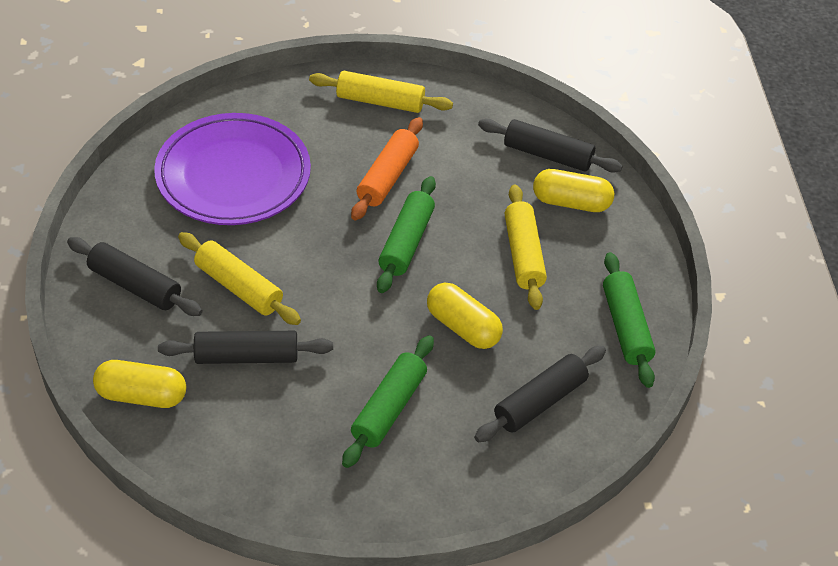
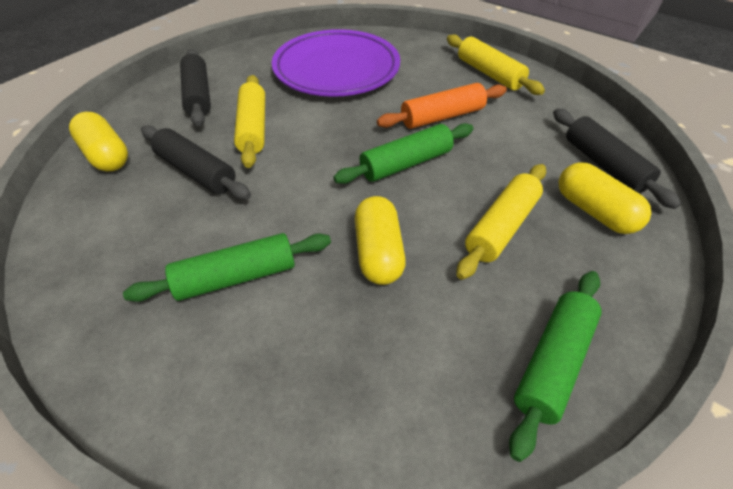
camera: 45 degrees right, 0 degrees up
(540, 402) = (374, 375): black rolling pin -> none

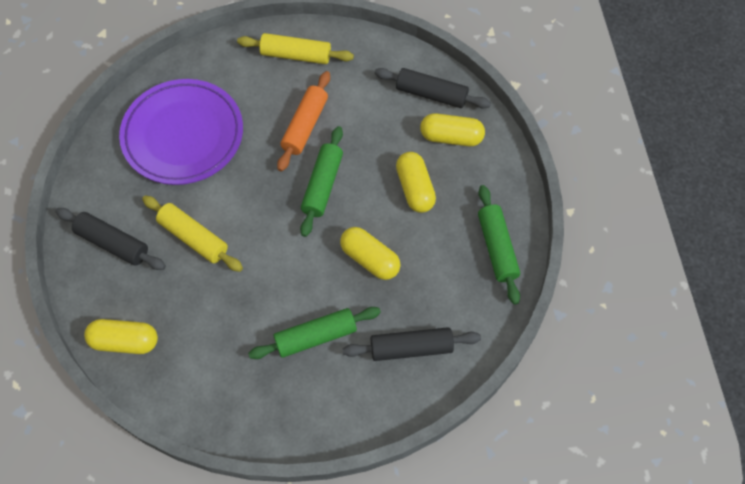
camera: 45 degrees left, 15 degrees up
(196, 172) = (203, 300): black rolling pin -> black rolling pin (411, 348)
(236, 277) = (316, 336): green rolling pin -> green rolling pin turned 45 degrees clockwise
(501, 227) = (415, 188): yellow rolling pin -> yellow capsule

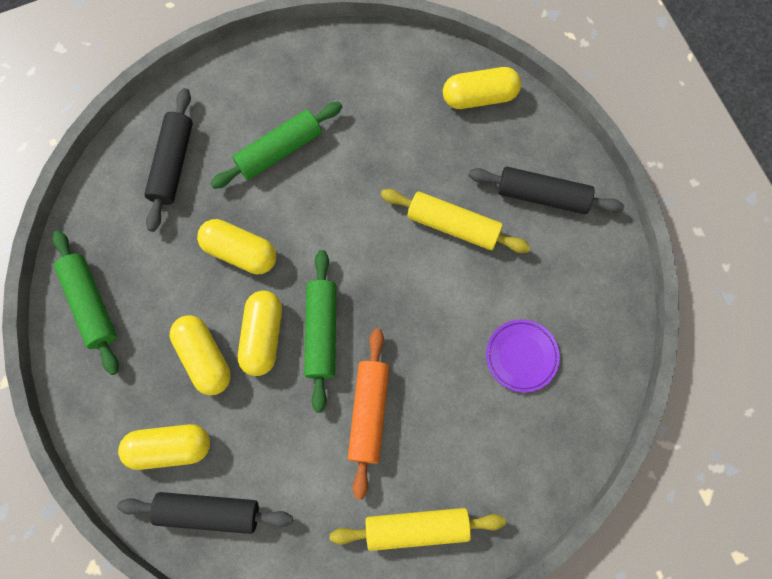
camera: 165 degrees right, 10 degrees up
(183, 135) = (521, 356): purple plate -> purple plate, size x0.45
(367, 193) = (263, 336): none -> yellow capsule
(411, 348) = (172, 164): black rolling pin -> black rolling pin turned 60 degrees counterclockwise

